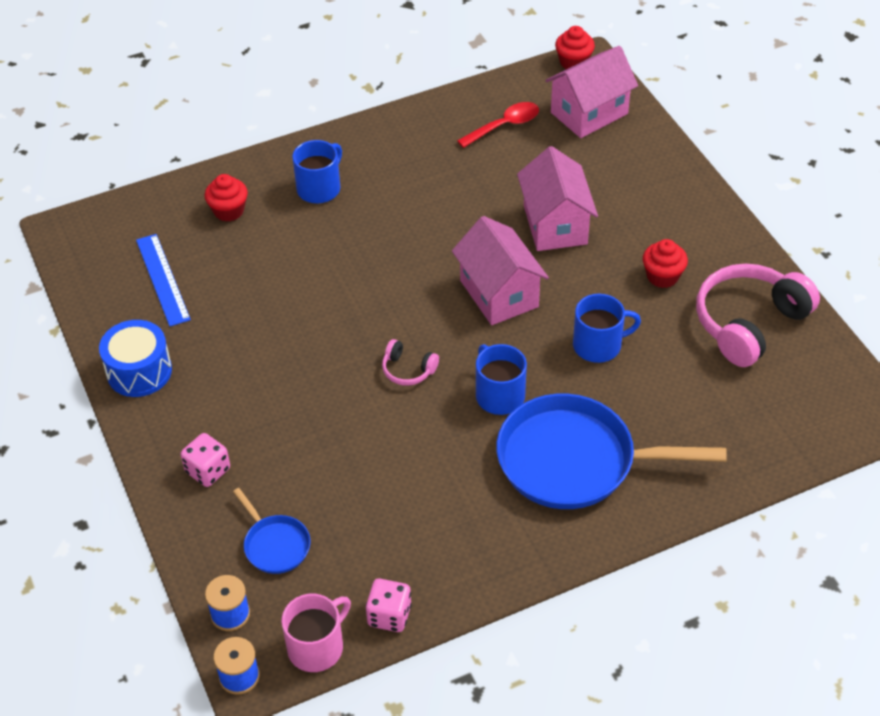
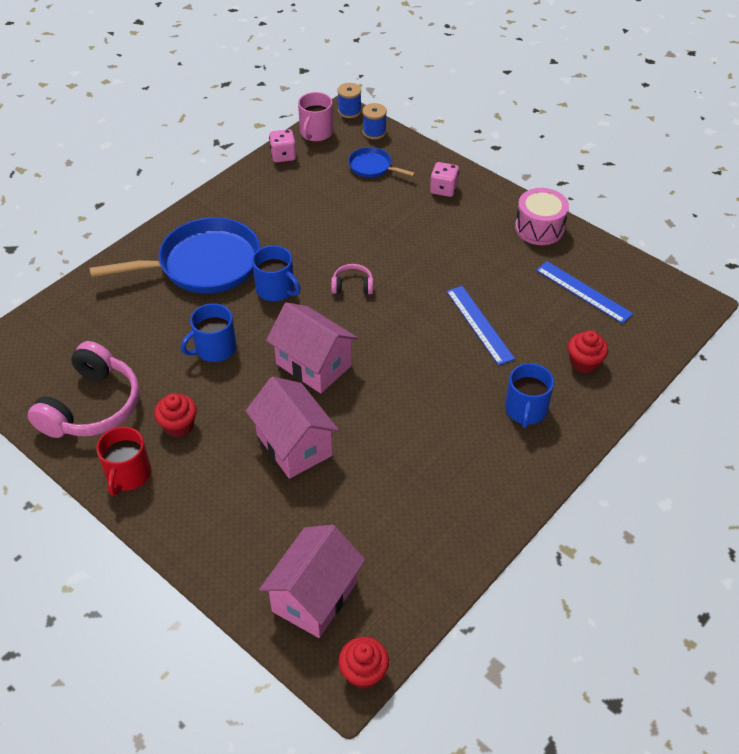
camera: 155 degrees right, 0 degrees up
(139, 371) = (539, 228): blue drum -> pink drum
(300, 280) = (479, 324): none -> blue ruler
(504, 126) = (396, 545): red spoon -> none
(724, 247) = (128, 474): none -> red mug

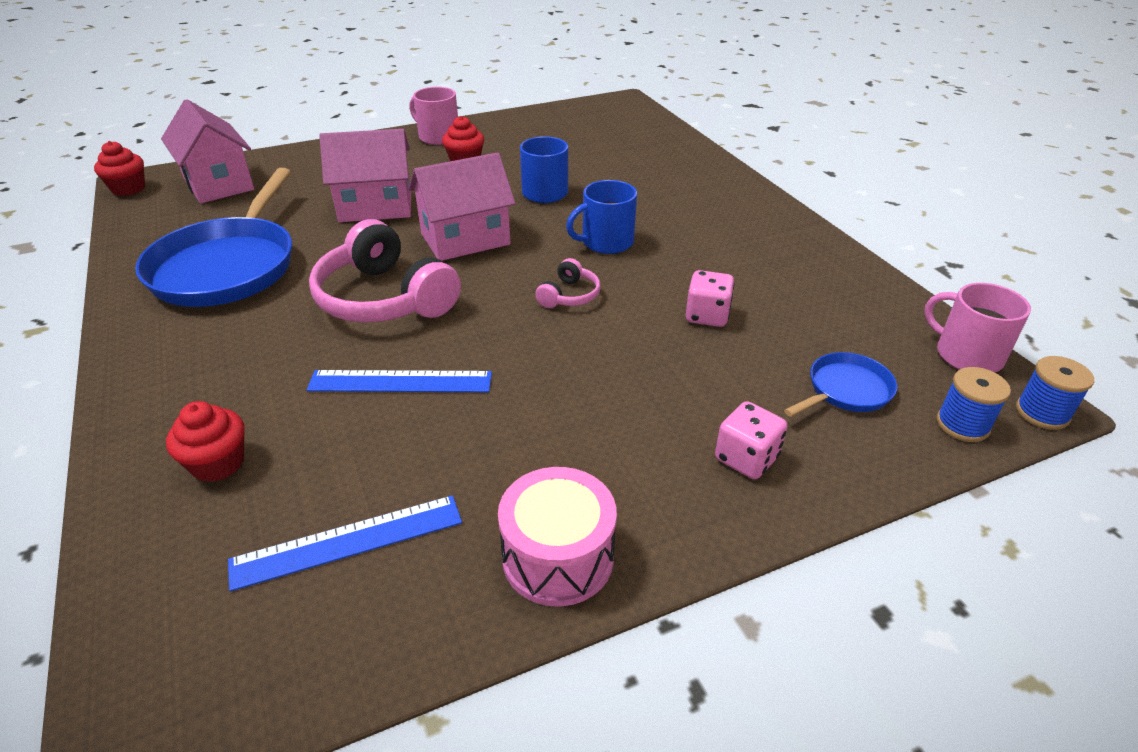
camera: 115 degrees right, 10 degrees down
(92, 406) = (528, 133): pink headphones -> pink headphones (384, 299)
(128, 474) = (438, 137): red mug -> pink mug
(203, 264) = (683, 208): blue pan -> blue pan (227, 266)
(283, 156) = (901, 308): pink dice -> pink dice (707, 316)
(526, 410) = (222, 368): blue mug -> none

